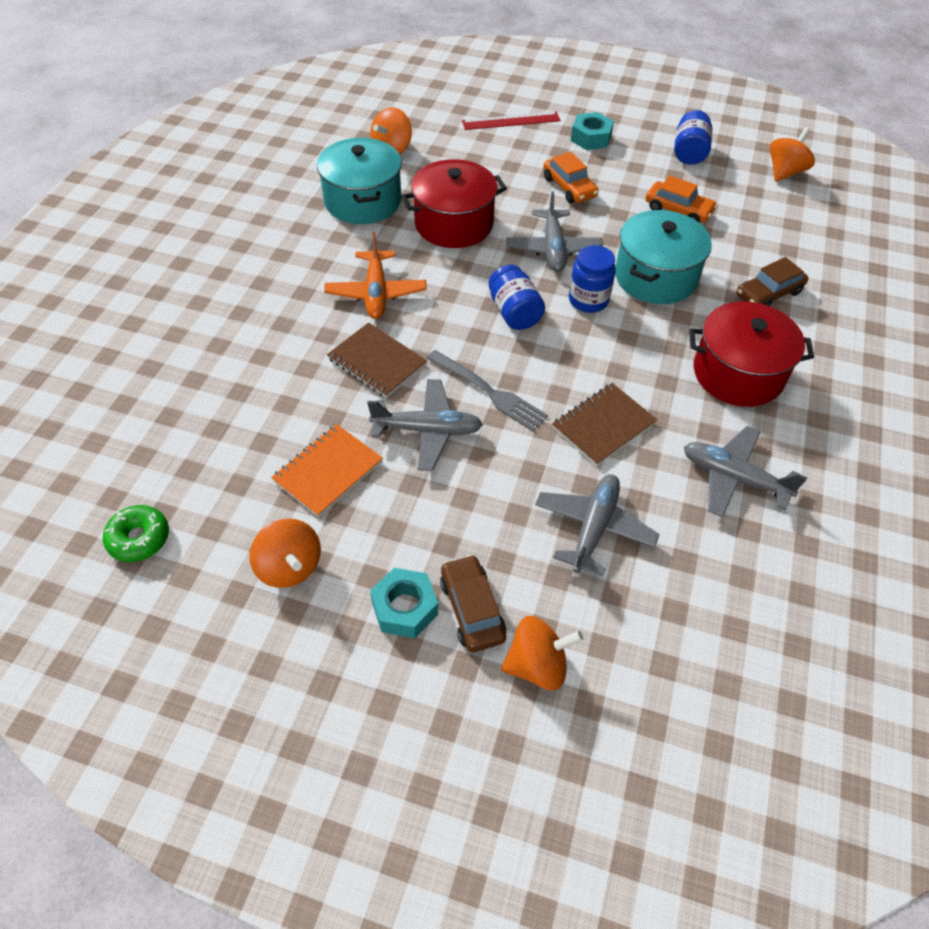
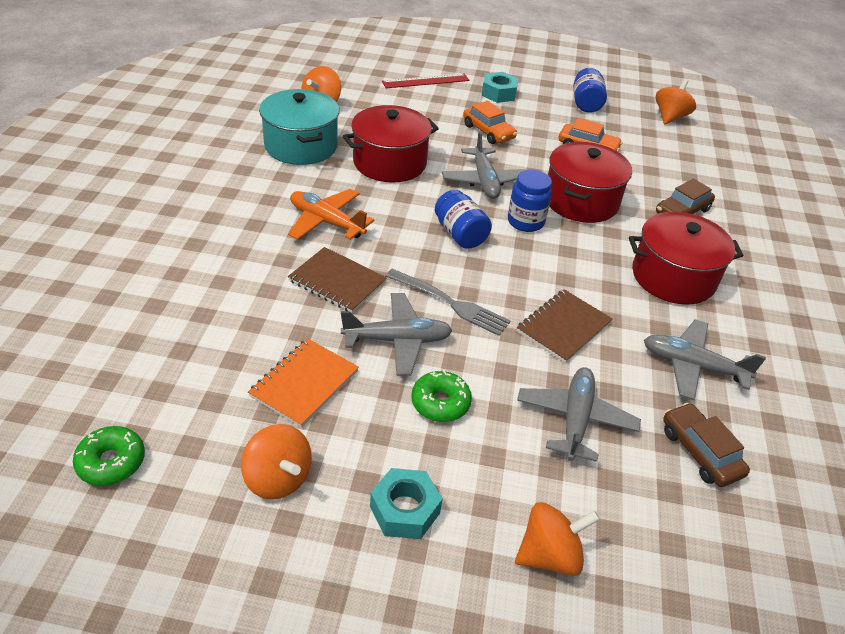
camera: 10 degrees left, 10 degrees down
(376, 293) = (326, 222): orange plane -> orange plane turned 135 degrees clockwise
(459, 501) = (440, 403): none -> green donut
(472, 609) = (473, 505): brown car -> brown car (700, 452)
(655, 277) = (581, 201): turquoise pot -> red pot

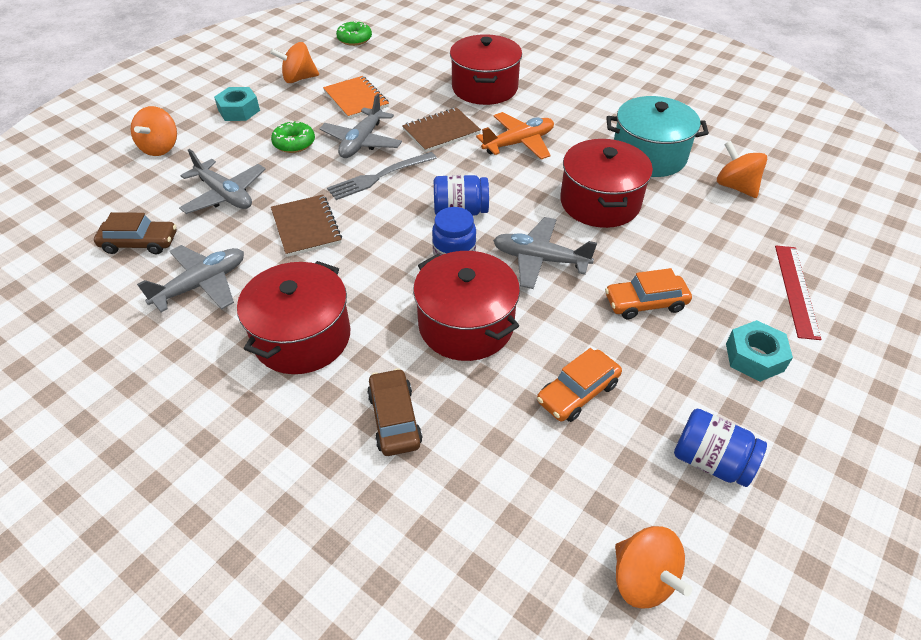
camera: 120 degrees right, 5 degrees up
(219, 271) = (484, 88): none -> red pot

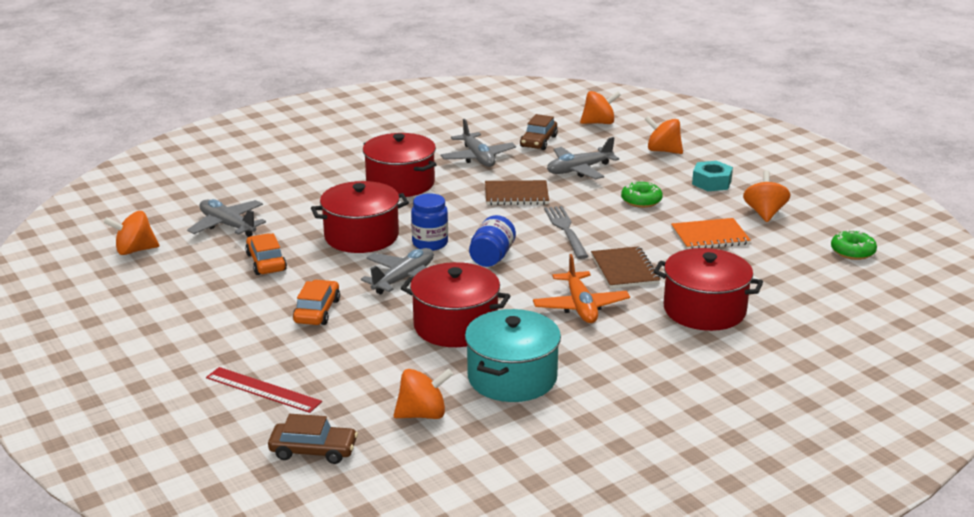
camera: 110 degrees right, 20 degrees down
(73, 205) = (599, 123): none -> orange spinning top
(362, 142) = (627, 229): grey plane -> grey plane (227, 225)
(394, 419) = (307, 202): brown car -> brown car (313, 451)
(710, 461) = (170, 293): blue jar -> none
(754, 357) = (223, 340): turquoise nut -> none

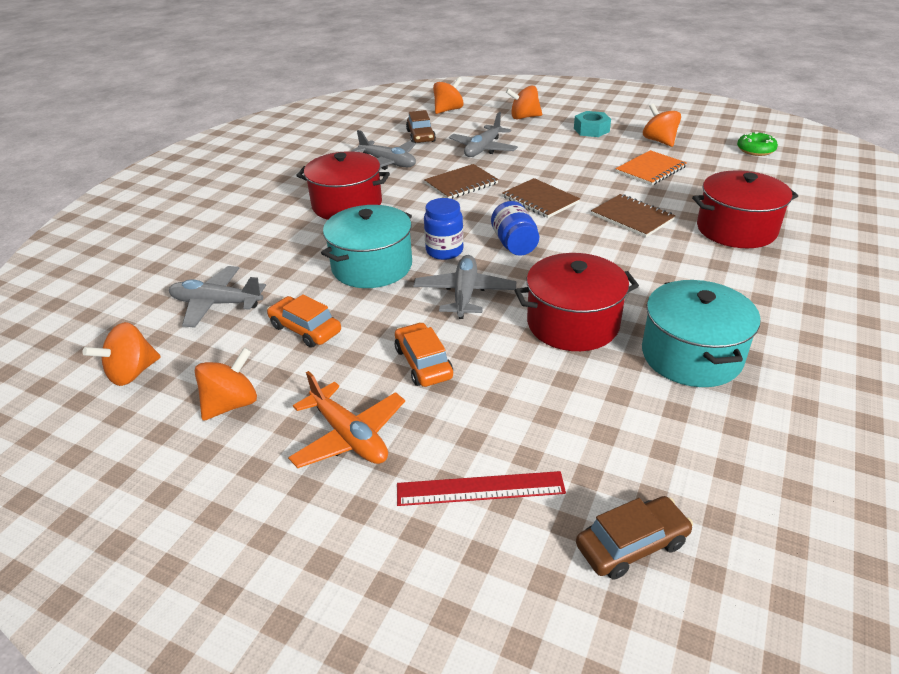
camera: 30 degrees left, 10 degrees up
(361, 236) = (372, 266): red pot -> turquoise pot
(423, 414) = (673, 436): orange spinning top -> orange spinning top (232, 404)
(565, 230) = (540, 200): grey fork -> brown notebook
(580, 306) = (646, 262): orange plane -> orange plane (349, 436)
(641, 201) = (563, 158): green donut -> none

